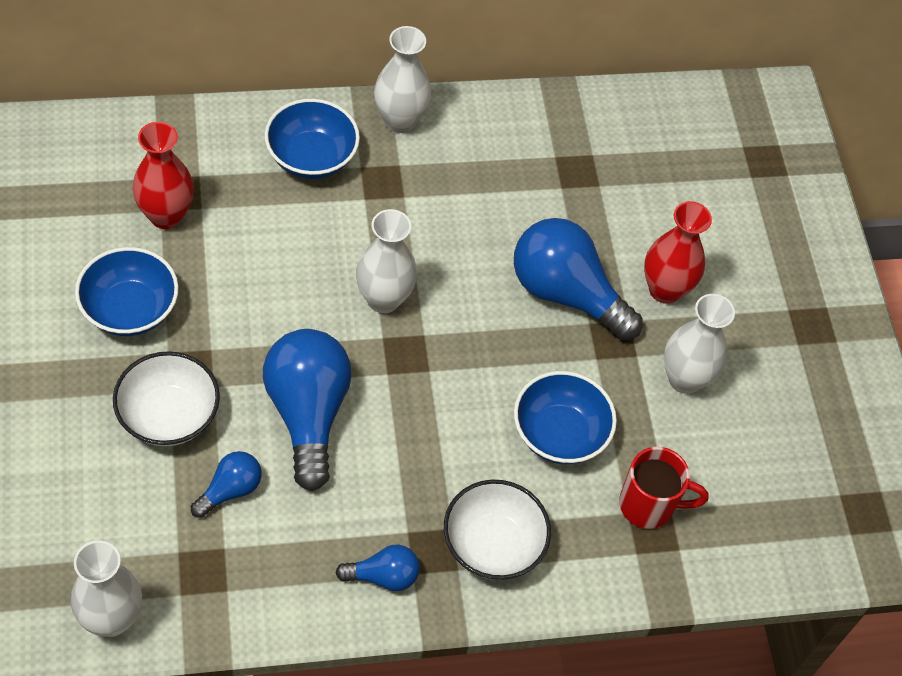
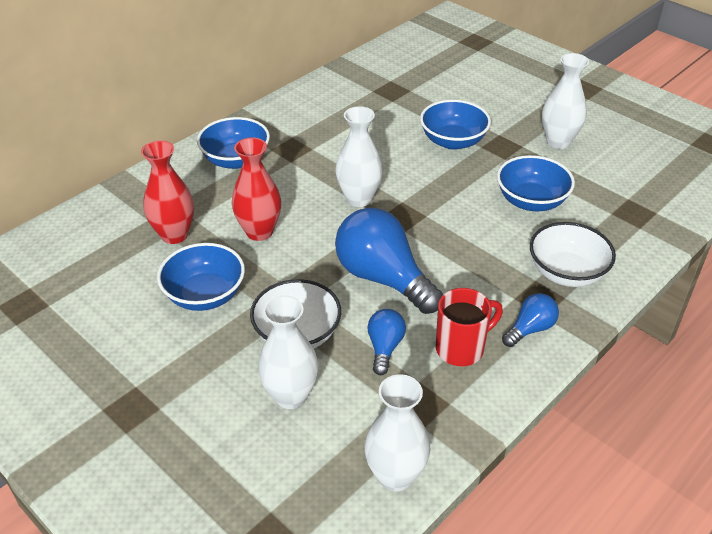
camera: 30 degrees left, 15 degrees down
(399, 120) = (268, 118): white vase -> white vase (290, 396)
(566, 293) = (453, 141): blue light bulb -> blue bowl
(649, 505) = (616, 203): red mug -> red mug (461, 348)
(665, 289) = (499, 112): red vase -> red vase (259, 232)

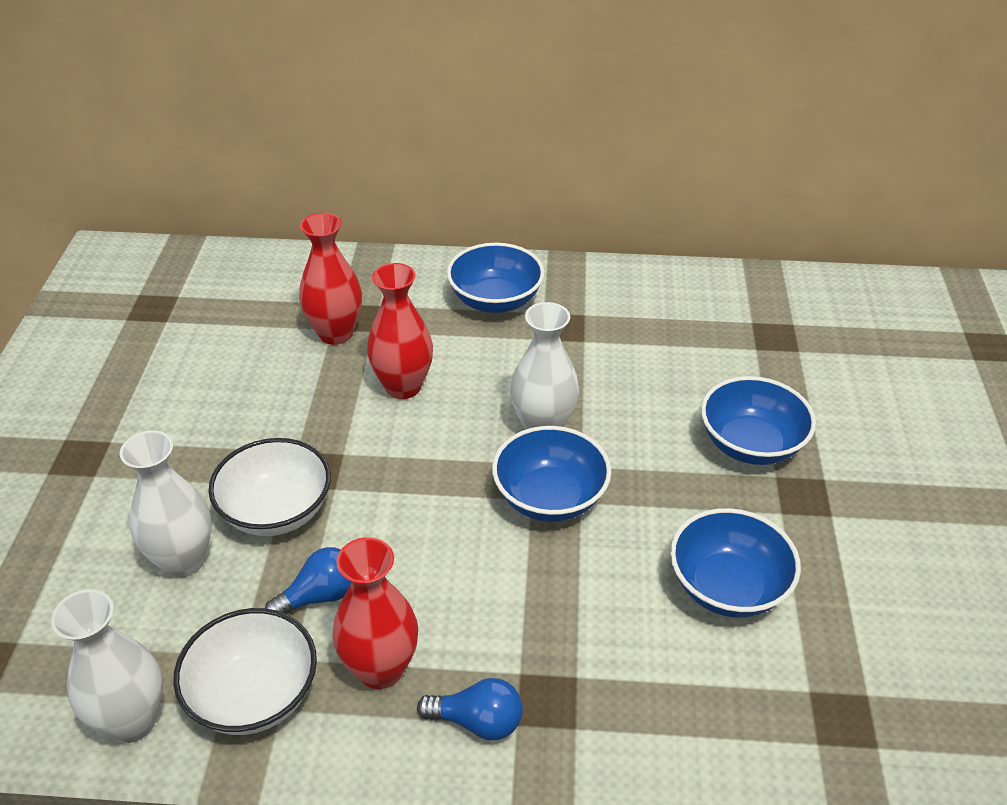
camera: 50 degrees right, 0 degrees up
(205, 295) = (271, 408): blue bowl -> blue bowl (550, 498)
(383, 278) = (431, 528): blue light bulb -> none
(461, 348) = (380, 669): red mug -> red vase
(558, 141) = (891, 547): white vase -> none
(566, 272) = (625, 704): white bowl -> white bowl (254, 695)

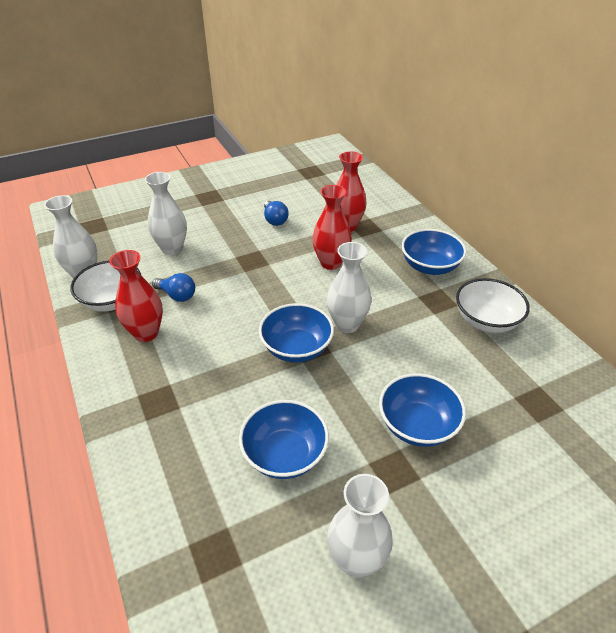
camera: 60 degrees right, 0 degrees up
(276, 511) = (218, 260): white bowl -> white bowl (486, 321)
(478, 721) = (132, 380): blue light bulb -> blue light bulb (275, 220)
(904, 583) = (356, 560): none -> white vase

